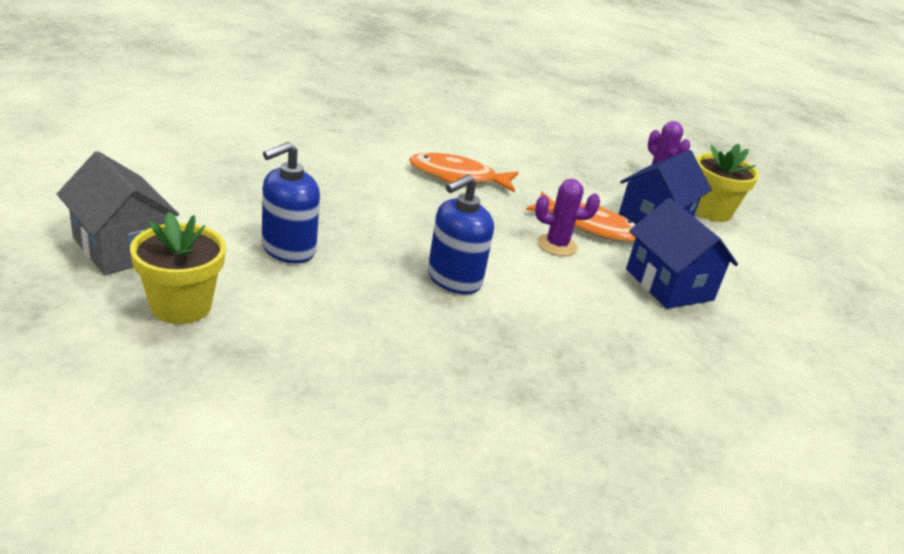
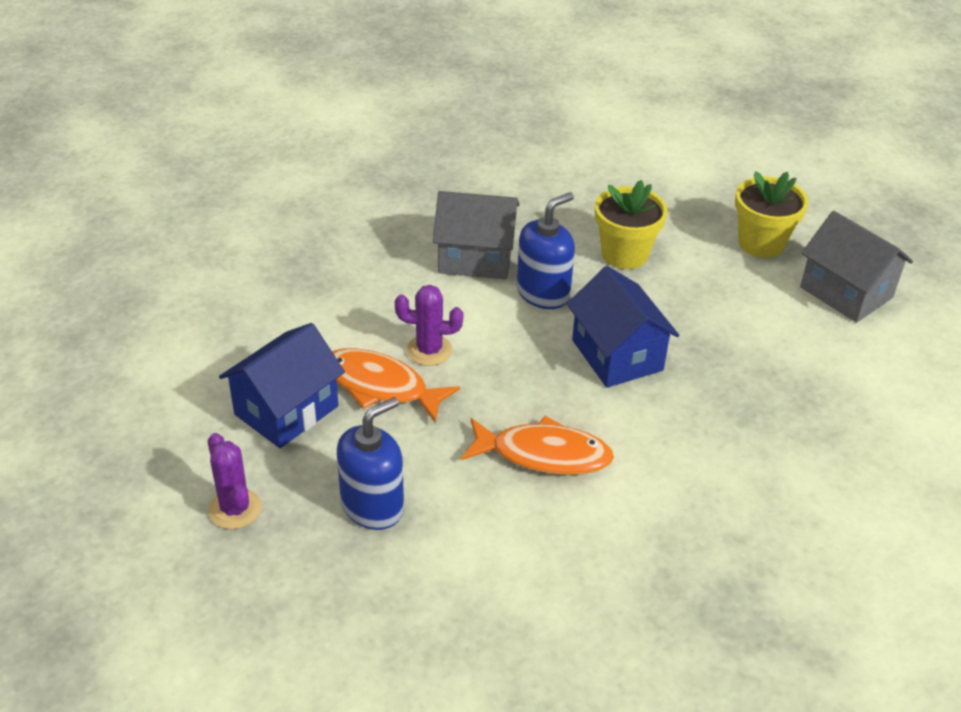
camera: 175 degrees left, 10 degrees up
(288, 249) = (705, 308): blue soap dispenser -> blue soap dispenser (373, 506)
(528, 321) = (476, 258): none -> grey house
(669, 284) = (318, 312): blue house -> blue house (617, 355)
(711, 211) = (189, 443): yellow flower pot -> yellow flower pot (624, 254)

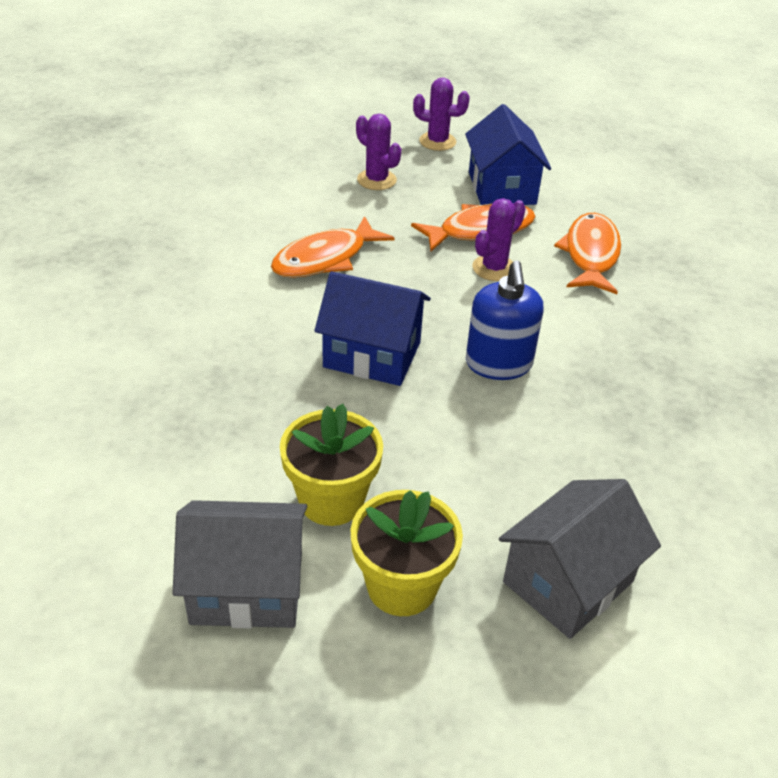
camera: 130 degrees right, 0 degrees up
(342, 309) = (590, 255): none -> orange fish
(373, 506) = (376, 180): blue soap dispenser -> purple cactus
(476, 258) = (592, 355): grey house -> grey house (568, 582)
(624, 254) = (500, 455): yellow flower pot -> yellow flower pot (331, 500)

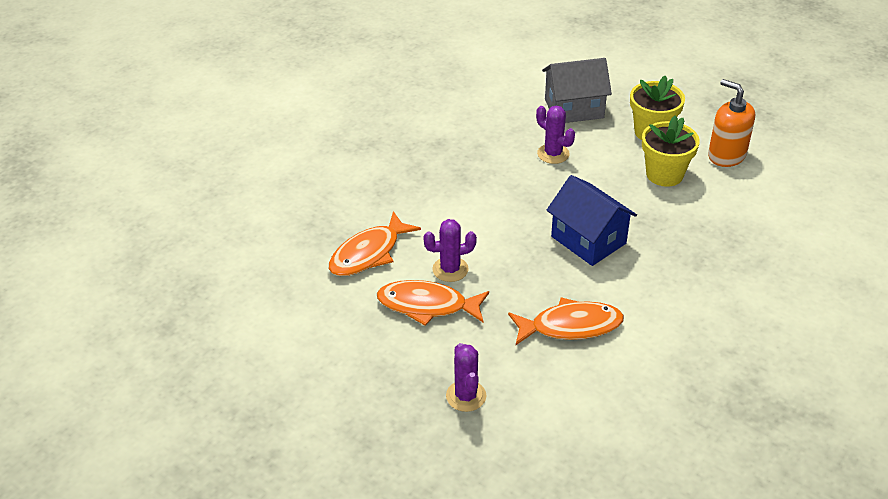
camera: 145 degrees left, 0 degrees up
(247, 588) = (726, 155): grey house -> orange soap dispenser
(437, 141) = (364, 425): purple cactus -> purple cactus (553, 154)
(498, 364) = (513, 206): blue soap dispenser -> none
(501, 188) = (365, 341): blue house -> none

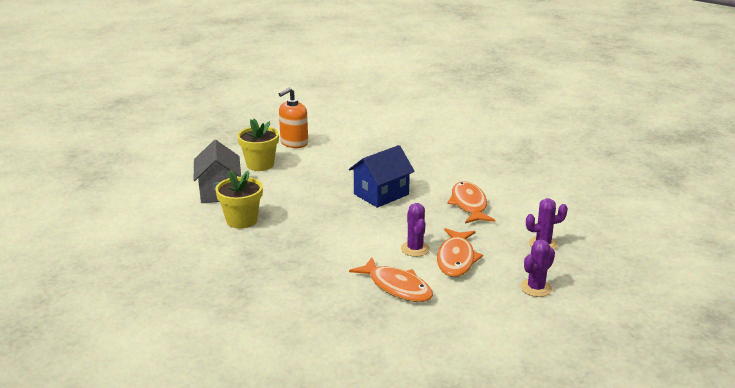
camera: 90 degrees left, 15 degrees down
(553, 154) = (277, 203): purple cactus -> purple cactus (536, 288)
(664, 174) = (311, 164): yellow flower pot -> yellow flower pot (241, 220)

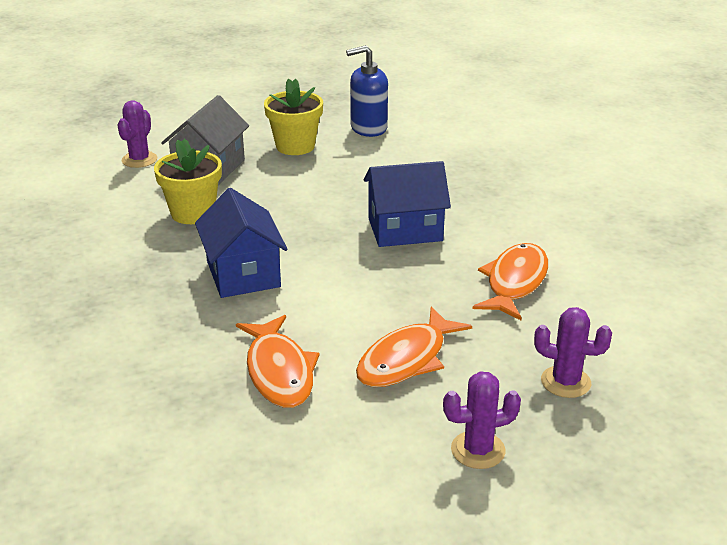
camera: 30 degrees right, 5 degrees up
(294, 143) = (368, 128): orange soap dispenser -> blue soap dispenser
(315, 244) = (243, 274): none -> blue house
(415, 249) = (365, 324): purple cactus -> purple cactus (139, 160)

